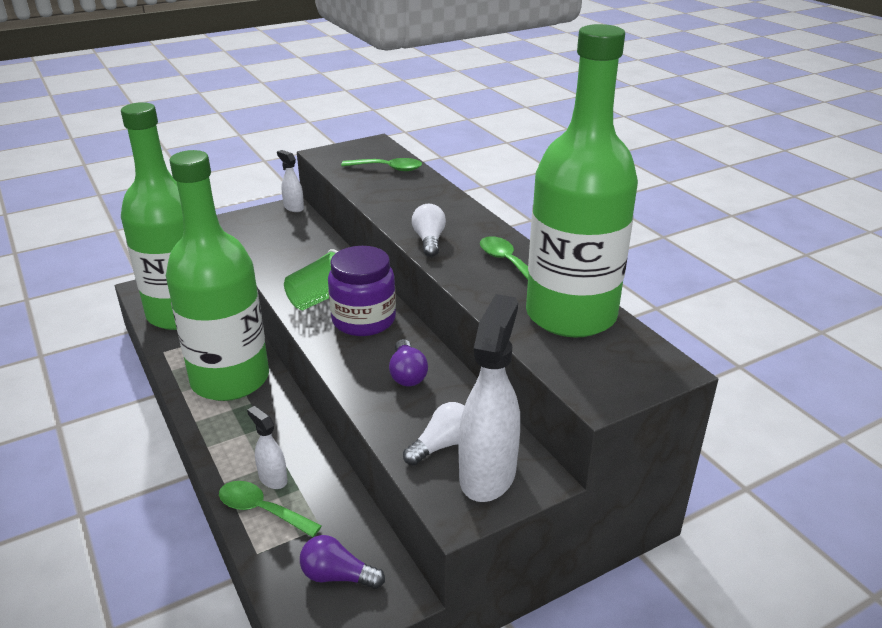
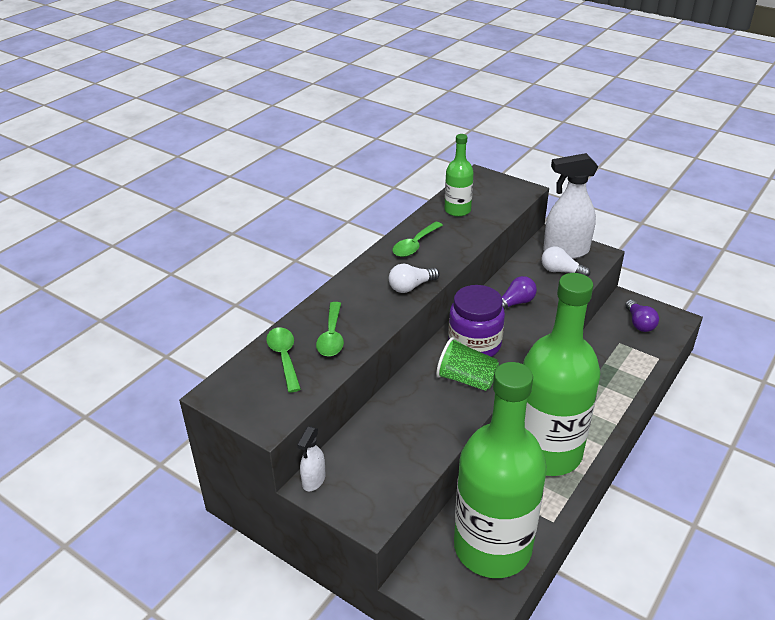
camera: 115 degrees left, 5 degrees up
(262, 510) = (633, 370): green spoon -> green spoon (331, 336)
(272, 478) = (609, 378): white spray bottle -> none
(571, 315) = (457, 210): green bottle -> green bottle, size x0.46

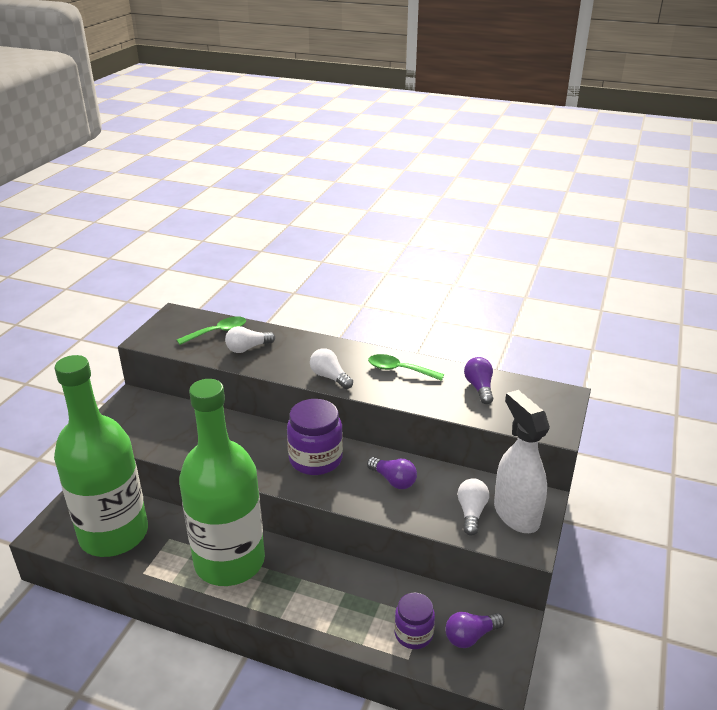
camera: 75 degrees right, 5 degrees down
(313, 480) = (135, 397): white spray bottle -> none
(331, 336) = (248, 348): green spoon -> white light bulb
(457, 210) = (479, 388): green bottle -> purple light bulb
(466, 379) = (263, 460): green cup -> none
(636, 351) = (413, 634): none -> purple jar

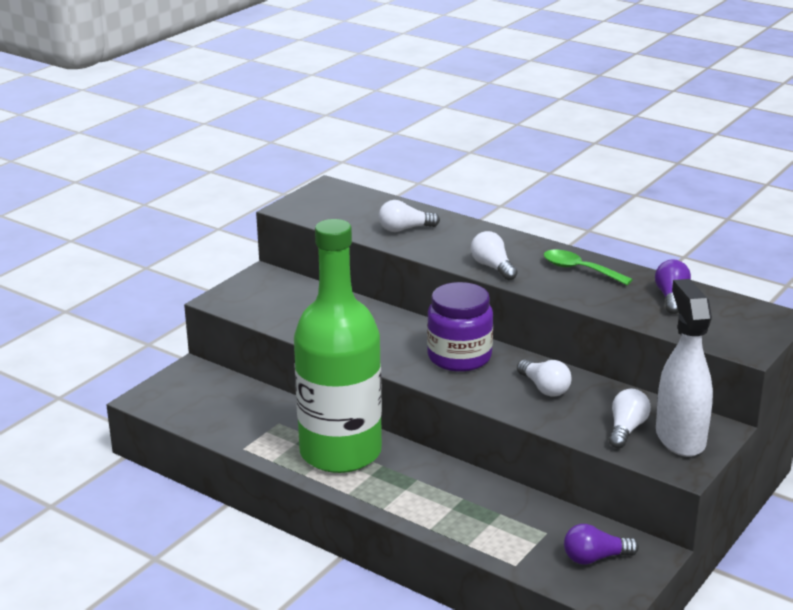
camera: 15 degrees right, 5 degrees down
(114, 534) = (219, 410): green bottle -> none
(217, 332) = (374, 210): green spoon -> none
(393, 480) = (544, 388): purple light bulb -> white light bulb
(413, 634) = (529, 545): purple jar -> none

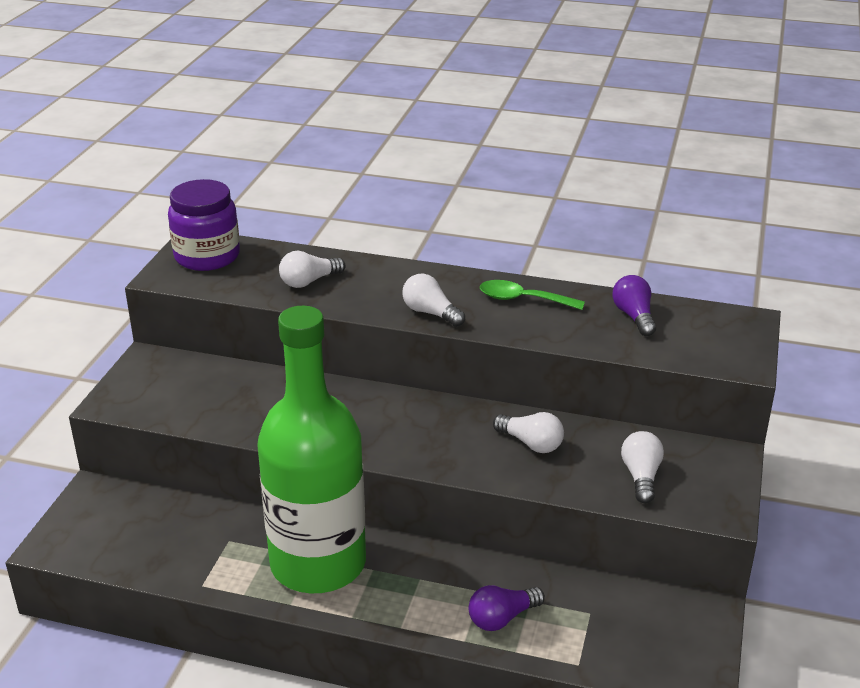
camera: 20 degrees left, 5 degrees up
(459, 357) = (421, 423): purple jar -> purple jar (207, 256)
(595, 558) = (655, 632): purple light bulb -> purple light bulb (502, 618)
(680, 438) = (699, 475): white spray bottle -> none

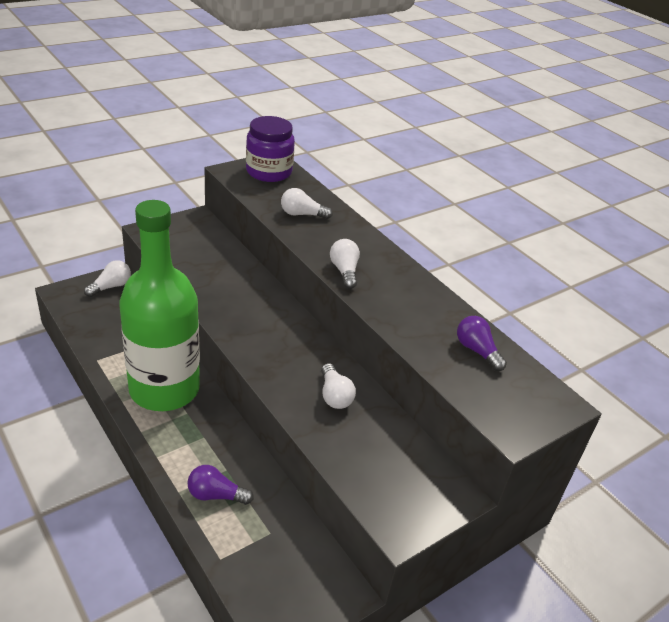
camera: 35 degrees right, 5 degrees up
(523, 299) = (416, 296): green spoon -> none
(634, 316) = (477, 351): purple light bulb -> purple light bulb turned 60 degrees counterclockwise
(641, 476) = (375, 465): white light bulb -> white light bulb (111, 286)

